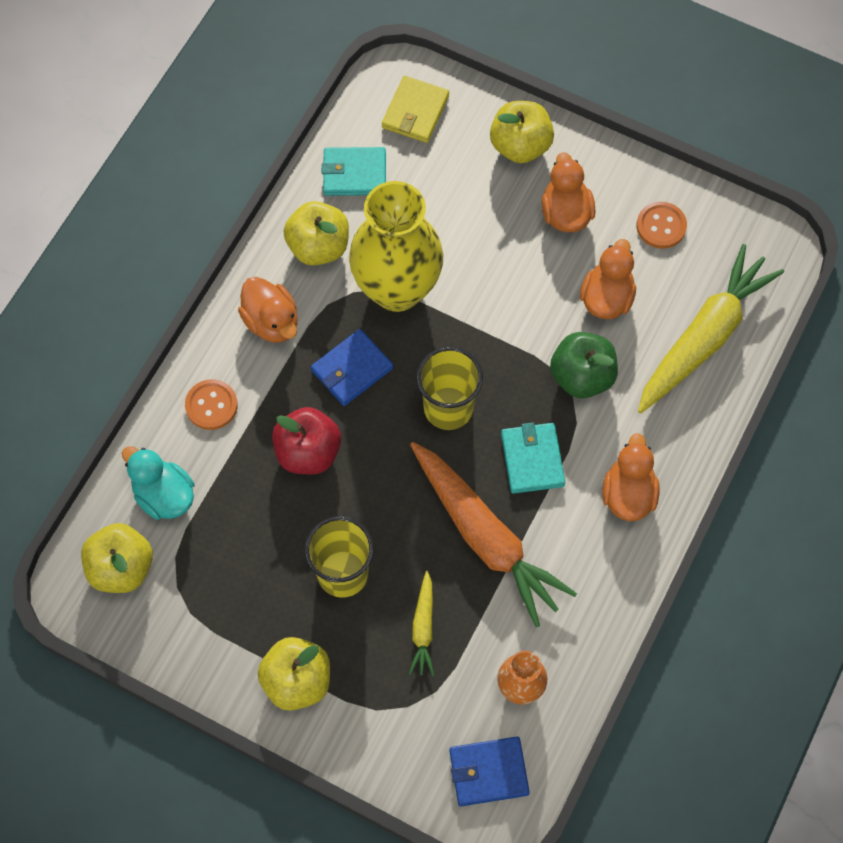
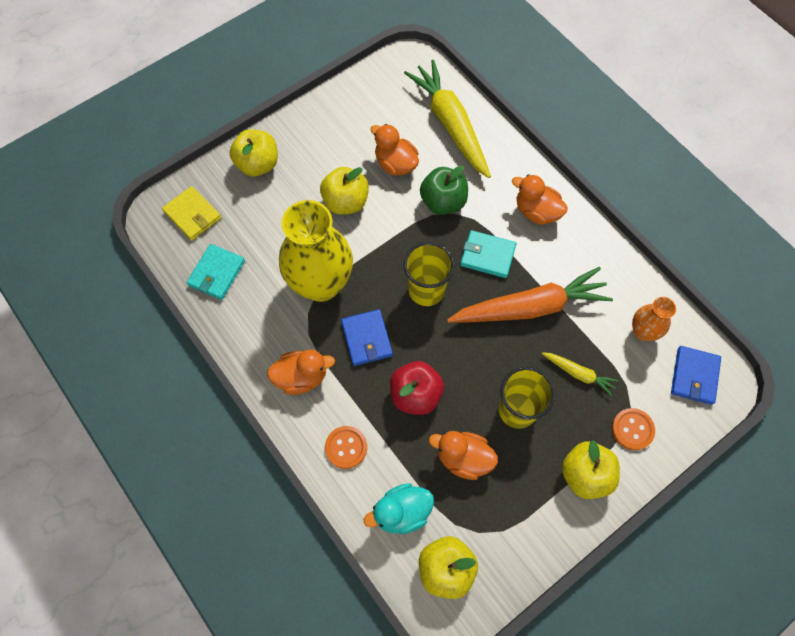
camera: 65 degrees left, 0 degrees up
(318, 247) = (260, 321): yellow apple -> yellow apple (346, 202)
(565, 213) = (322, 160): orange duck -> orange duck (463, 458)
(661, 226) = (362, 113): orange button -> orange button (632, 429)

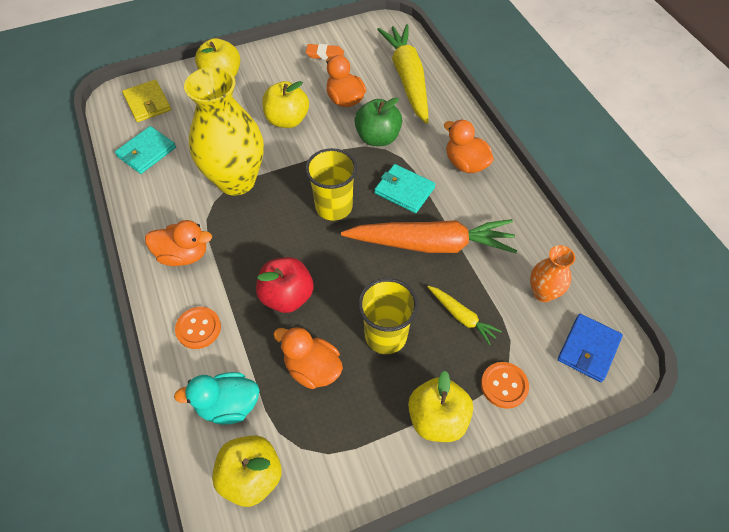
camera: 15 degrees right, 10 degrees down
(356, 112) = (325, 54): none -> orange eraser
(366, 339) = (259, 236): blue wallet -> none

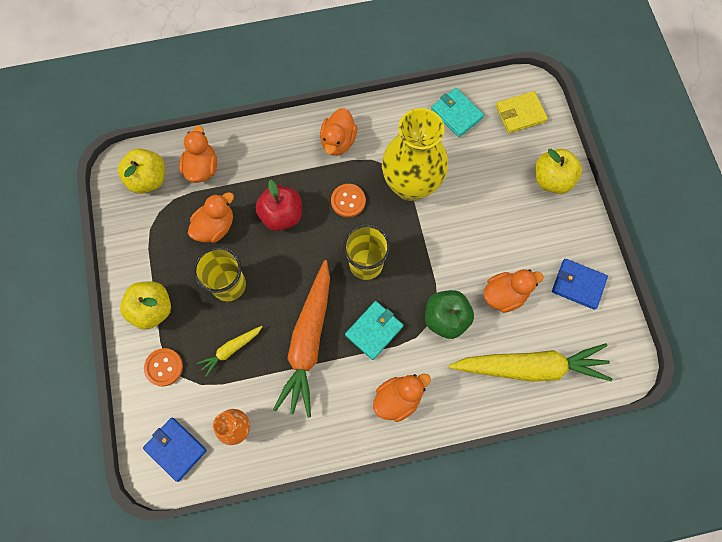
camera: 100 degrees right, 15 degrees up
(198, 328) = (268, 150): orange button -> orange button (348, 201)
(228, 405) = (202, 168): turquoise duck -> orange duck
(287, 120) = (481, 235): yellow apple -> none
(325, 54) = (578, 284): orange eraser -> blue wallet

